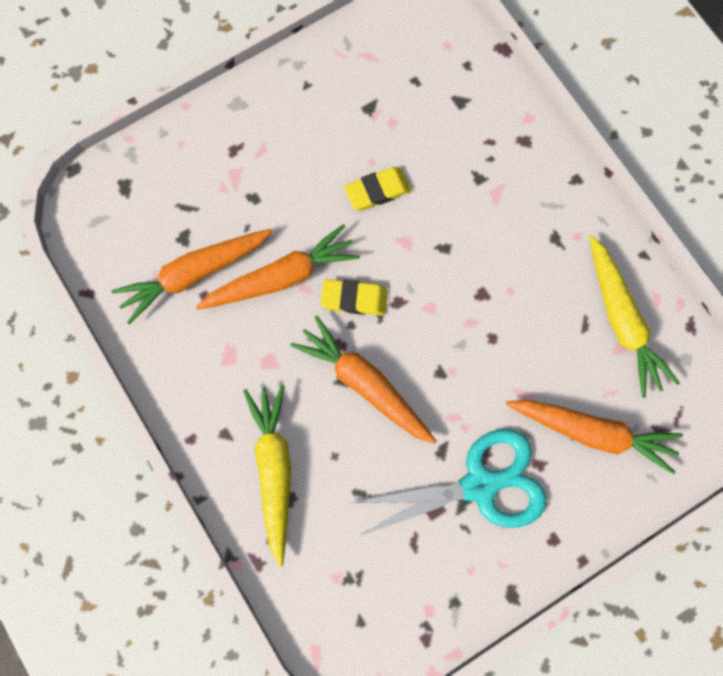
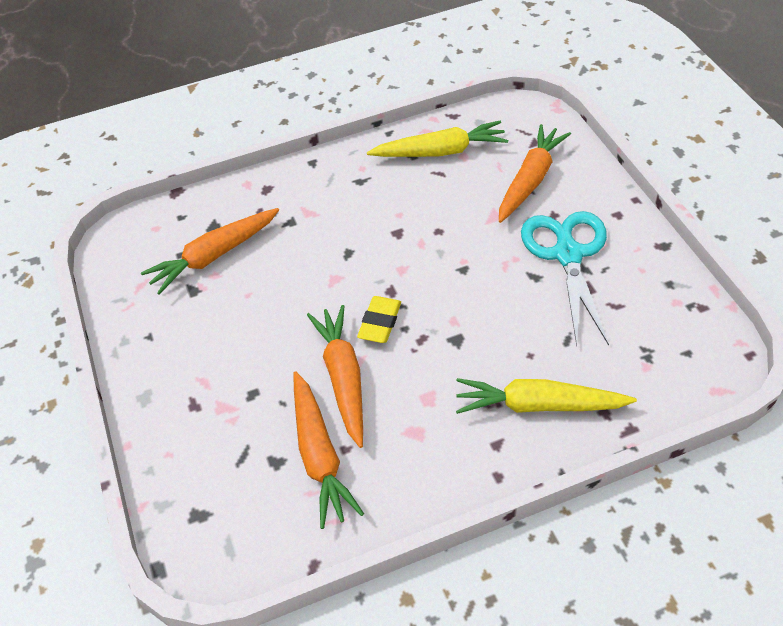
camera: 75 degrees left, 25 degrees down
(364, 384) = (464, 324): orange carrot -> orange carrot (214, 256)
(377, 191) = (278, 293): yellow eraser -> none

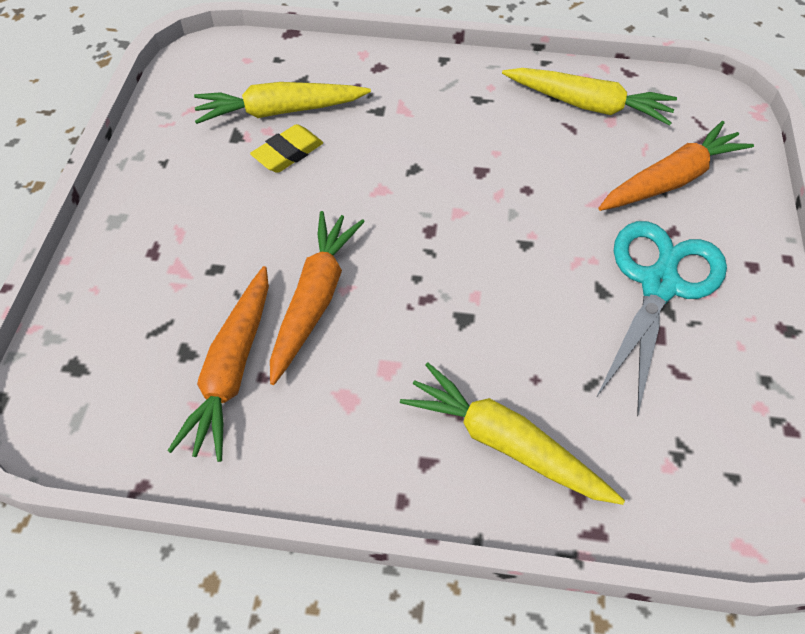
camera: 25 degrees right, 5 degrees up
(214, 256) = (279, 111): orange carrot -> yellow carrot
(380, 323) = (394, 259): yellow eraser -> yellow eraser (288, 153)

